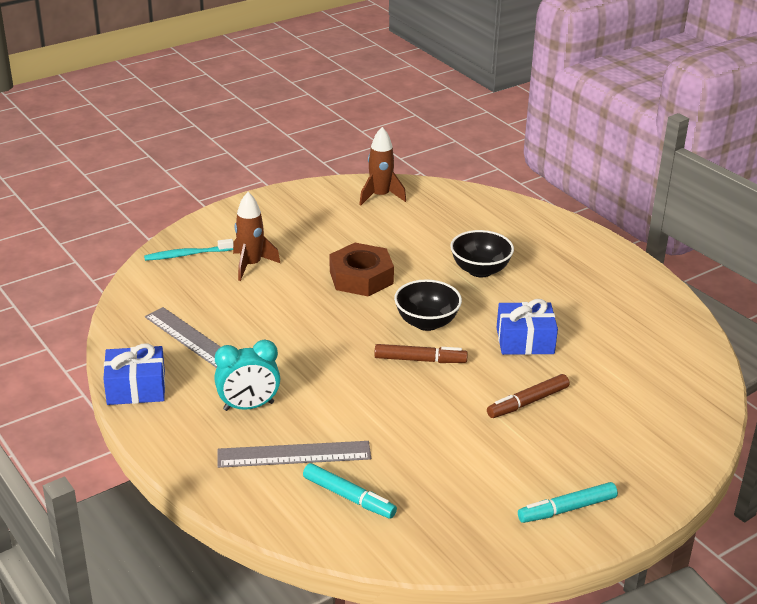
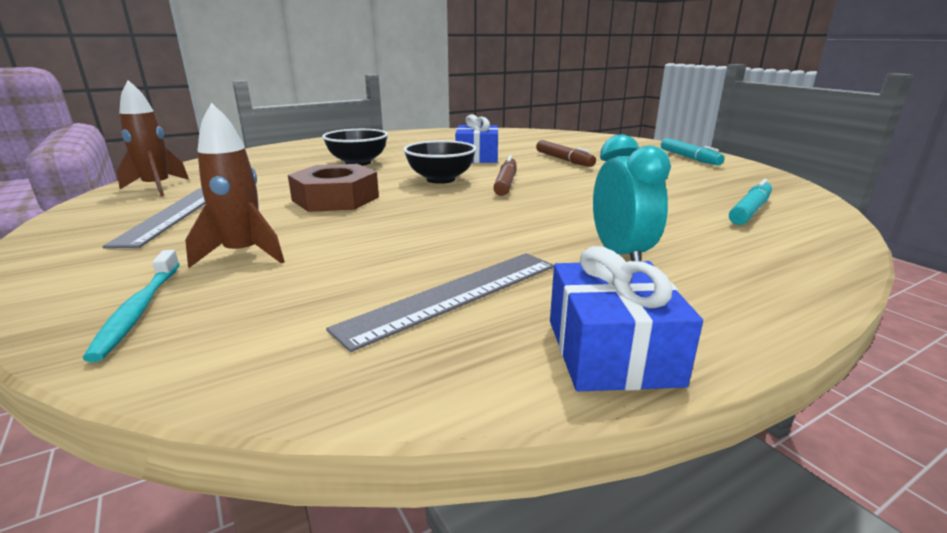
camera: 85 degrees left, 10 degrees down
(294, 455) = (702, 231): grey ruler -> grey ruler (174, 214)

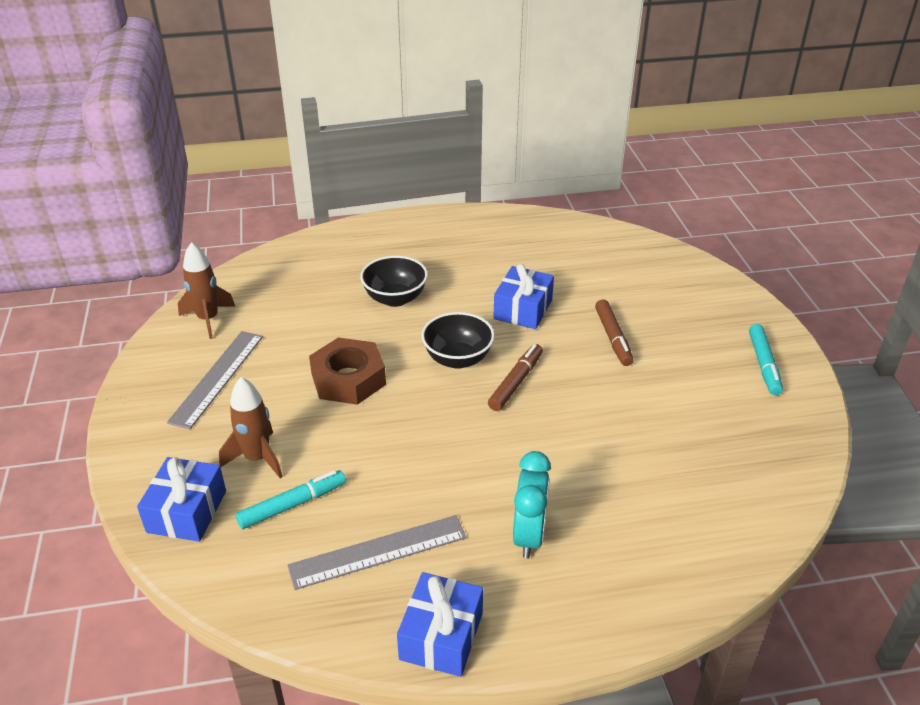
camera: 20 degrees right, 15 degrees up
(138, 310) = (187, 511): turquoise toothbrush -> blue gift
(749, 210) = (709, 498): turquoise marker -> turquoise marker (292, 505)

